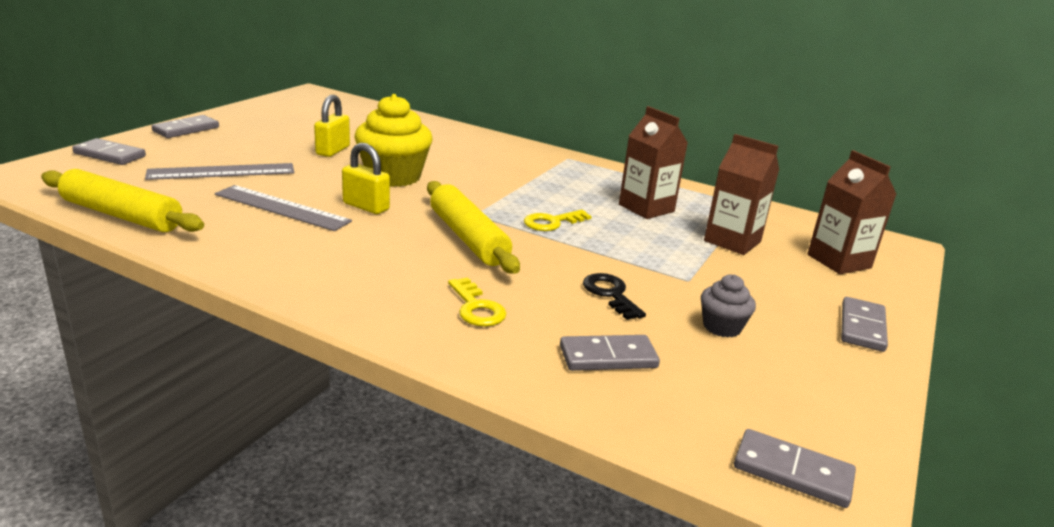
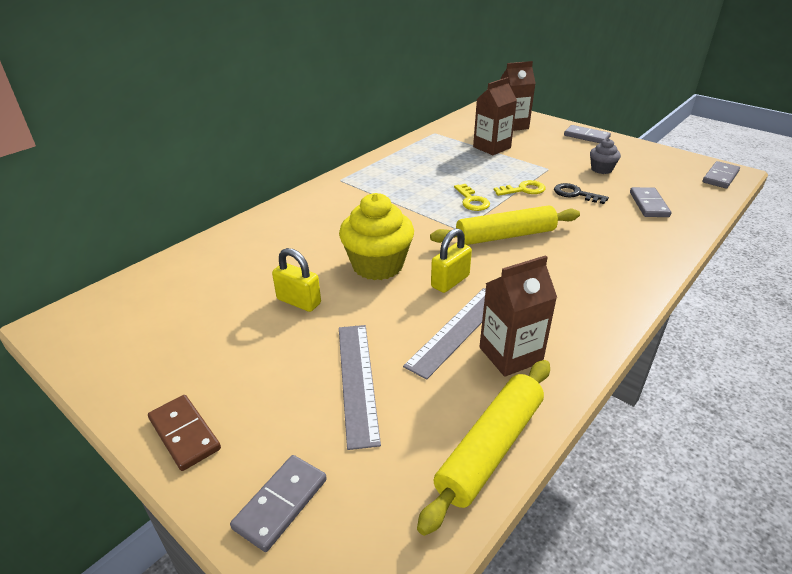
camera: 75 degrees left, 10 degrees up
(186, 129) = (184, 434): grey domino -> brown domino
(476, 307) = (610, 240): yellow key -> yellow key (523, 190)
(610, 294) = (575, 194): black key -> black key turned 45 degrees clockwise
(646, 208) = (442, 164): brown carton -> brown carton (510, 355)

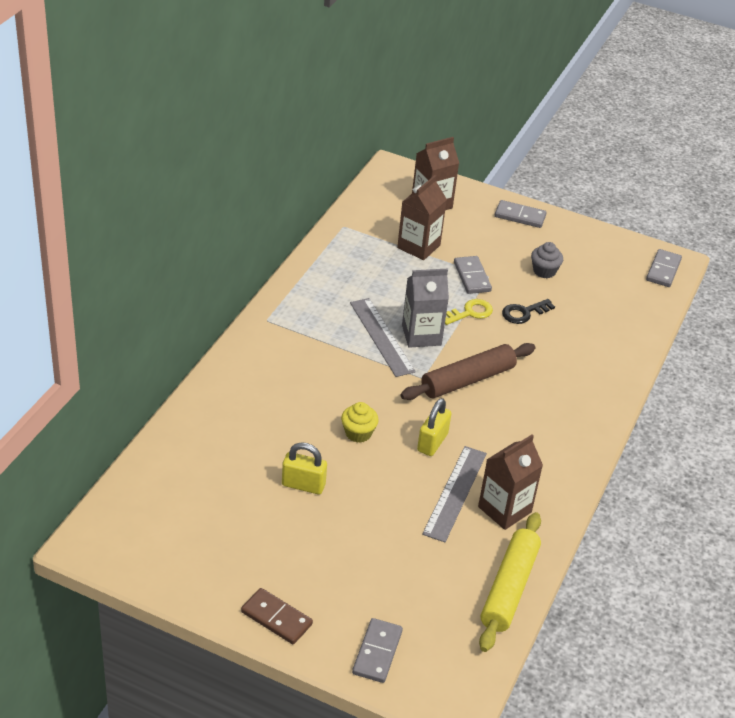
camera: 20 degrees left, 5 degrees up
(357, 381) = (390, 552): grey ruler -> grey ruler (382, 337)
(377, 265) = (358, 433): yellow cupcake -> yellow cupcake, size x0.52
(472, 200) = (421, 335): yellow key -> grey carton
(505, 236) = (467, 380): yellow rolling pin -> brown rolling pin
(575, 194) = (524, 313): black key -> black key turned 45 degrees counterclockwise
(648, 204) = (596, 319): grey domino -> grey domino (472, 277)

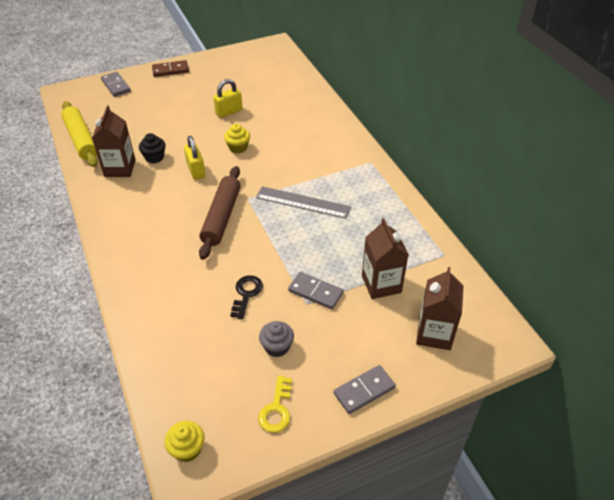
camera: 135 degrees right, 5 degrees up
(421, 335) = (284, 222): grey carton -> none
(455, 493) = (154, 157): grey ruler -> black cupcake
(470, 312) = (279, 262): yellow key -> yellow key (276, 409)
(663, 270) = (187, 449): grey domino -> yellow cupcake

